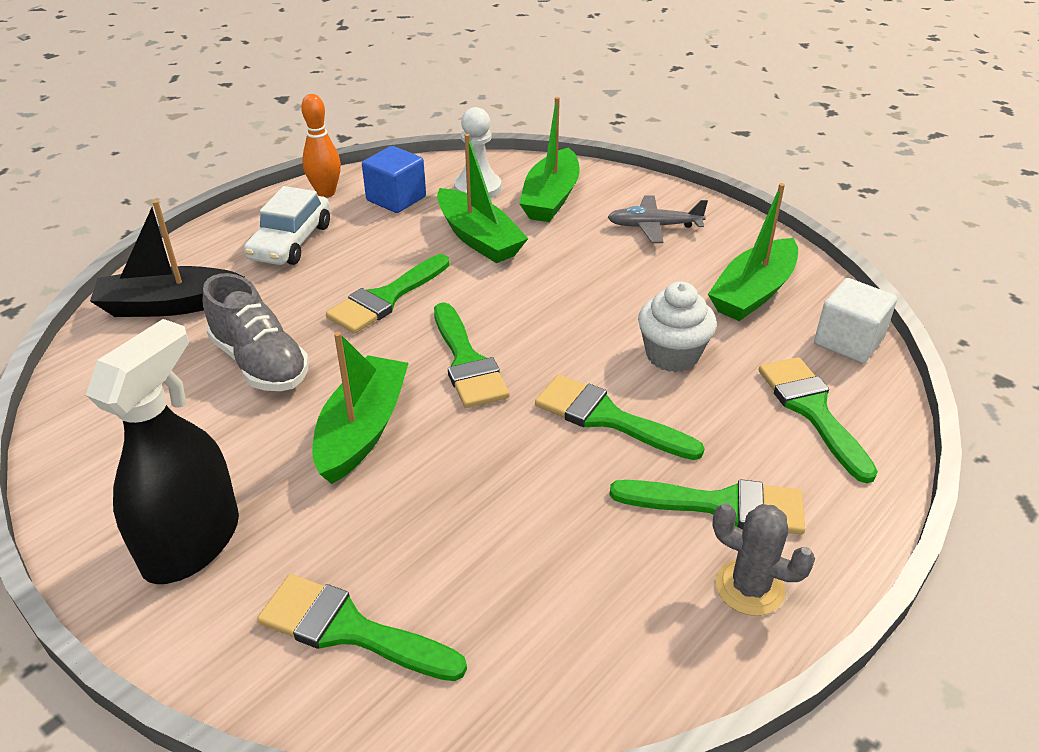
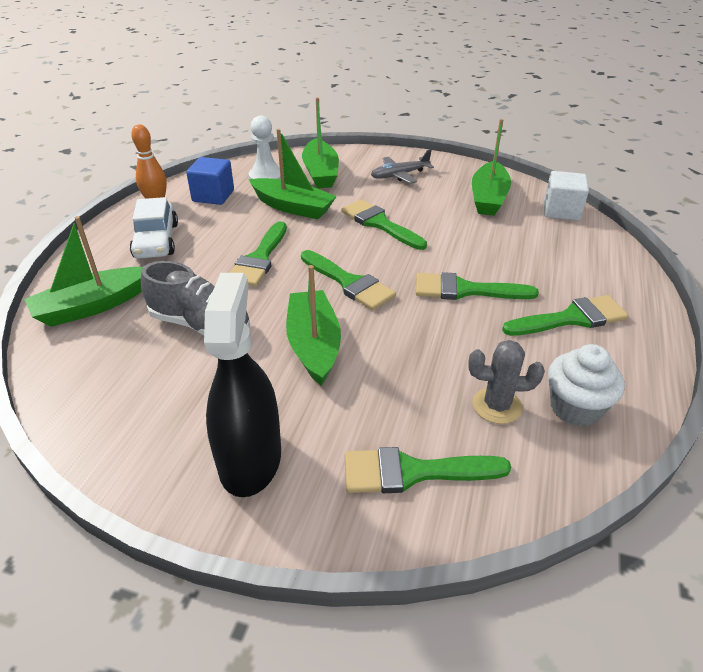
camera: 25 degrees left, 0 degrees up
(169, 305) = (92, 306): black boat -> green boat
(672, 355) = (472, 244): white cupcake -> white cupcake (575, 408)
(749, 587) = (624, 357): grey cactus -> grey cactus (497, 406)
(812, 410) = (574, 252): green brush -> green brush (379, 223)

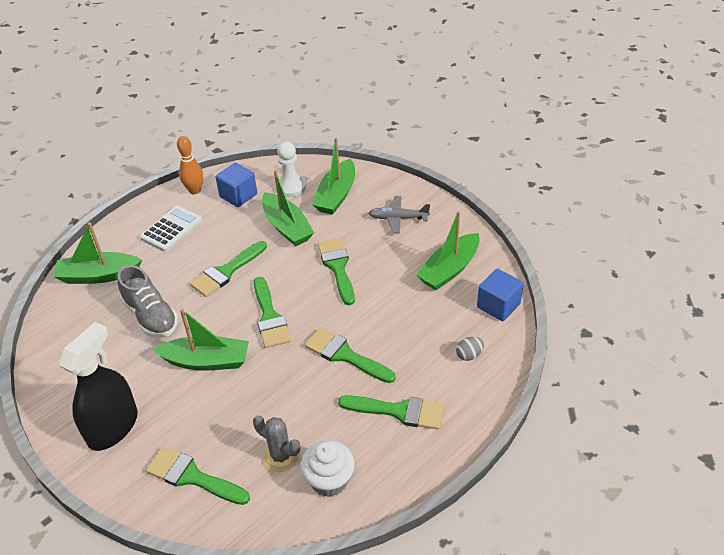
camera: 30 degrees right, 5 degrees up
(156, 240) = (171, 229): white car -> white calculator
(313, 345) = (206, 361): green boat -> green boat turned 75 degrees clockwise
(561, 211) = (498, 305): white cube -> blue cube
(581, 253) = (469, 355): none -> grey egg

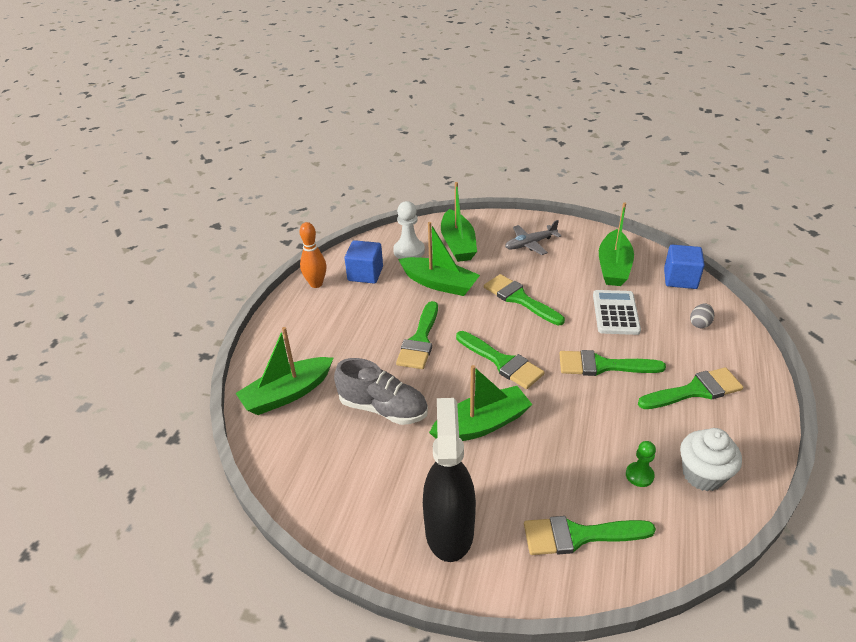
camera: 30 degrees left, 5 degrees down
(171, 229) = (325, 324): white calculator -> white calculator (615, 313)
(281, 456) = (639, 475): grey cactus -> green pawn

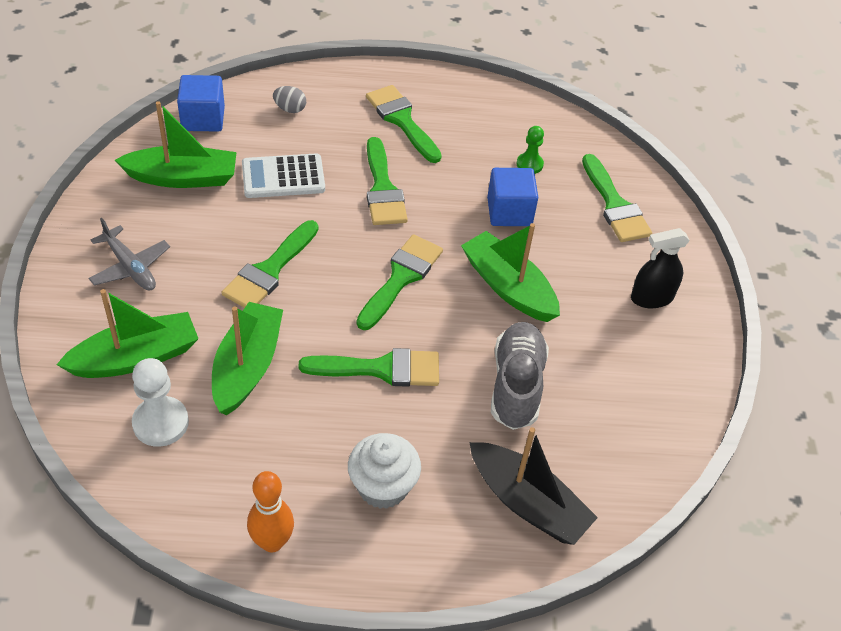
camera: 110 degrees left, 10 degrees up
(287, 394) = (527, 503): green boat -> black boat
(365, 274) = (234, 473): blue cube -> blue cube (509, 212)
(449, 530) = (652, 298): black spray bottle -> black spray bottle, size x0.60
(703, 475) = (512, 123): white cupcake -> white cupcake (382, 487)

